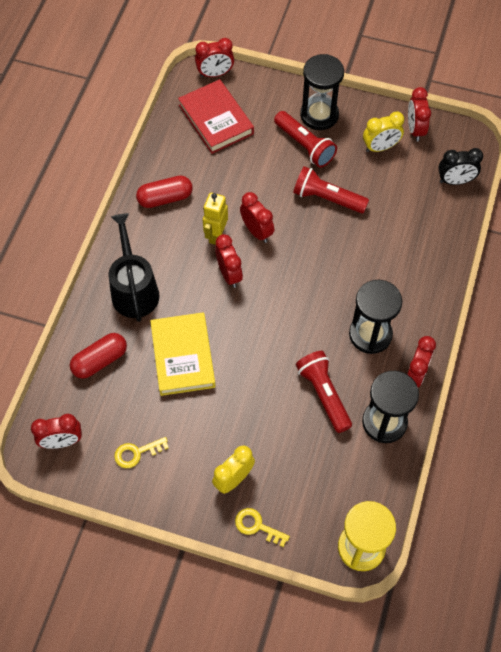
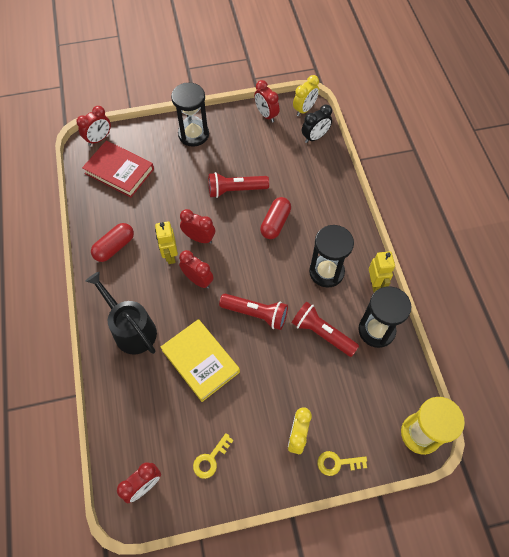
camera: 30 degrees left, 0 degrees up
(100, 361) = (137, 400): red capsule -> red capsule (275, 223)
(304, 146) = (196, 160): red flashlight -> red flashlight (256, 314)
(380, 147) = (250, 137): yellow clock -> yellow clock (304, 109)
(416, 374) = (375, 284): red clock -> yellow robot

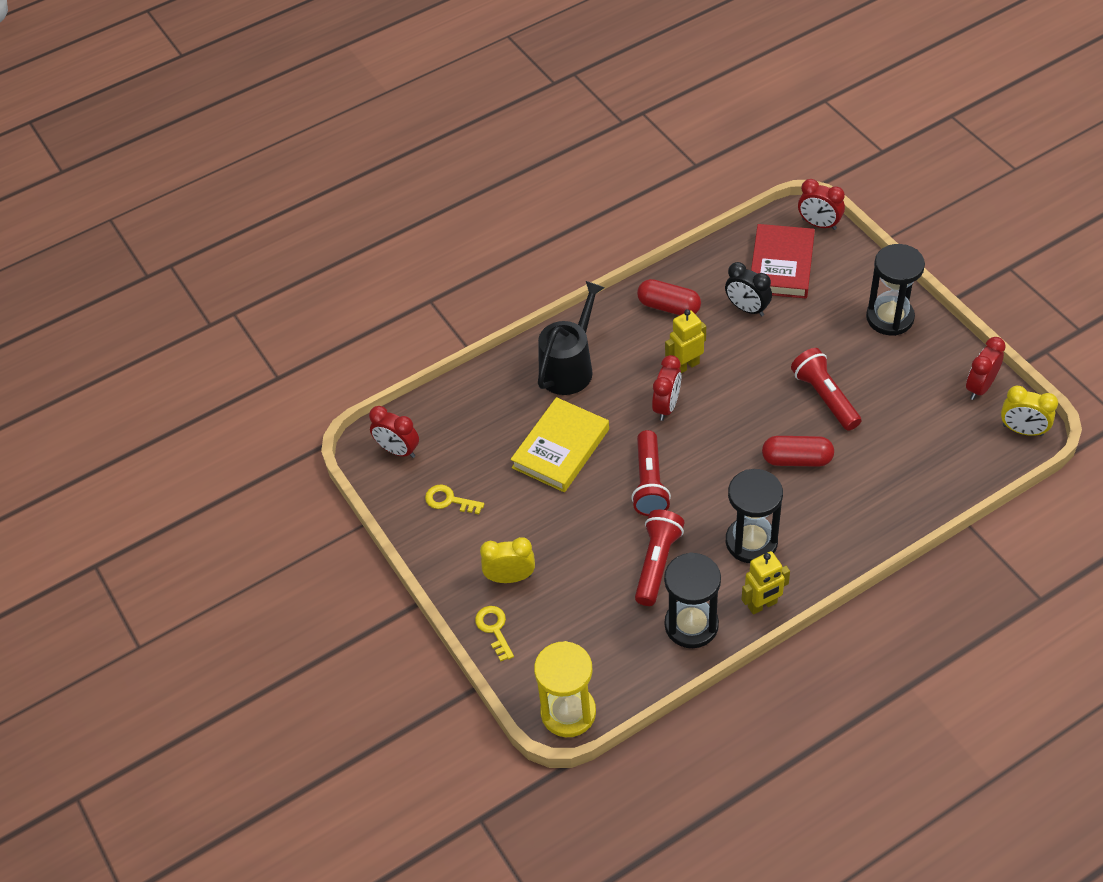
camera: 75 degrees right, 10 degrees down
(199, 238) = (727, 385): red clock -> none
(315, 137) = (976, 459): black clock -> black clock (747, 308)

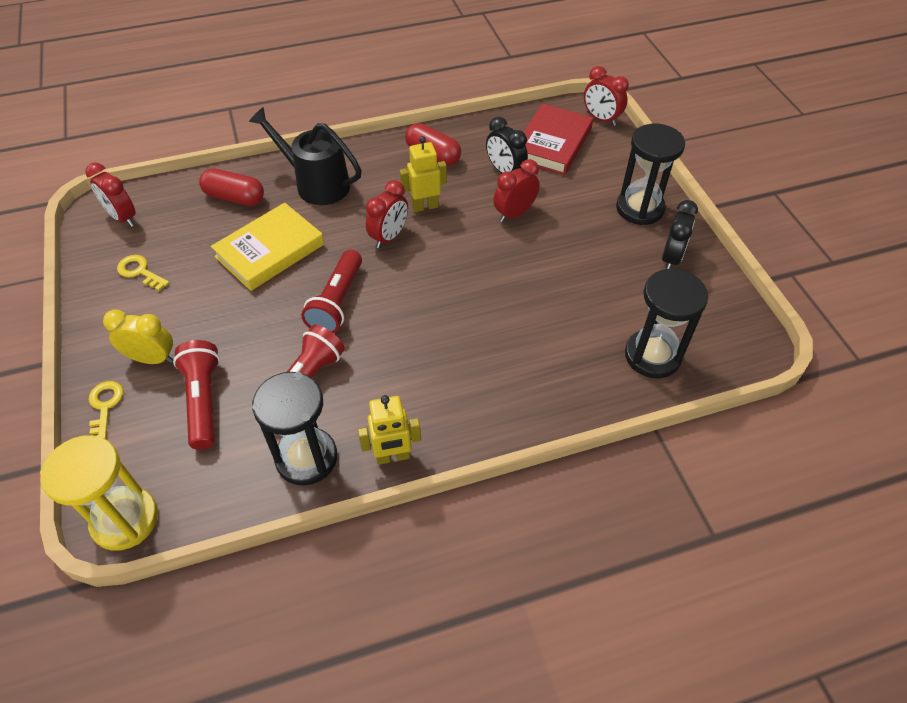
camera: 10 degrees right, 0 degrees up
(569, 367) = (317, 184): black watering can -> black watering can turned 105 degrees counterclockwise
(751, 542) = (411, 386): black hourglass -> black hourglass (652, 356)
(797, 459) = (495, 316): red capsule -> red capsule (235, 197)
(825, 397) = (547, 264): red flashlight -> red flashlight (204, 401)
(934, 363) = (671, 258): none -> black clock
(980, 387) = (711, 291): red clock -> red clock (514, 213)
(1022, 430) = (745, 344): yellow clock -> none

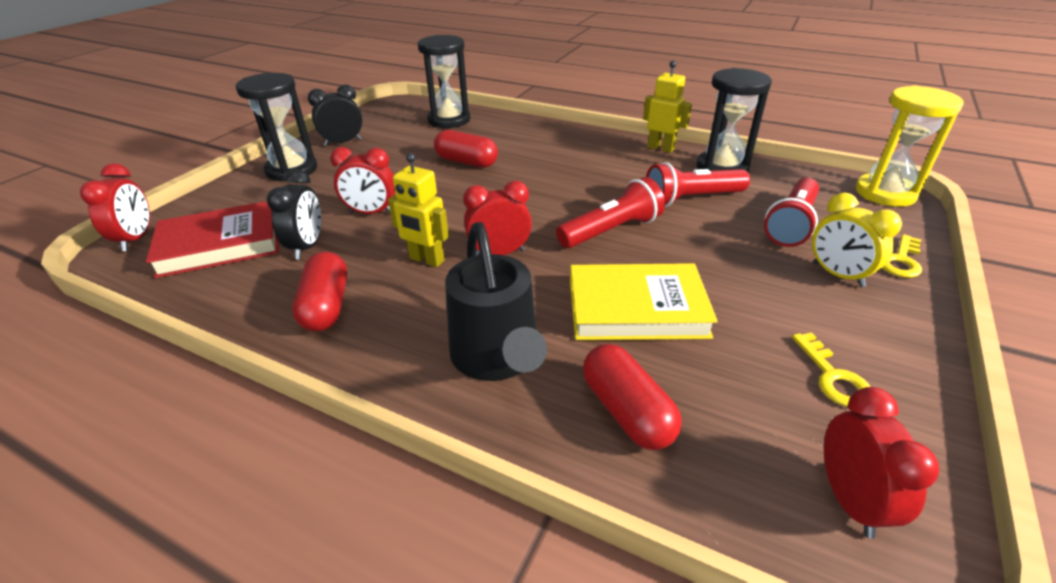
camera: 135 degrees left, 15 degrees down
(536, 305) = (466, 162): none -> red capsule

